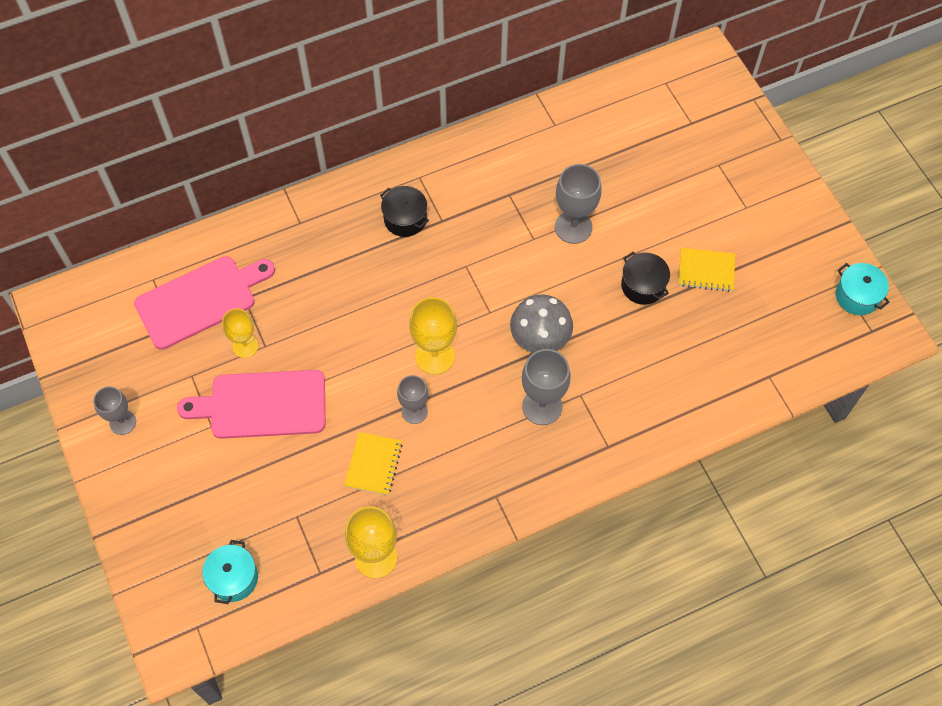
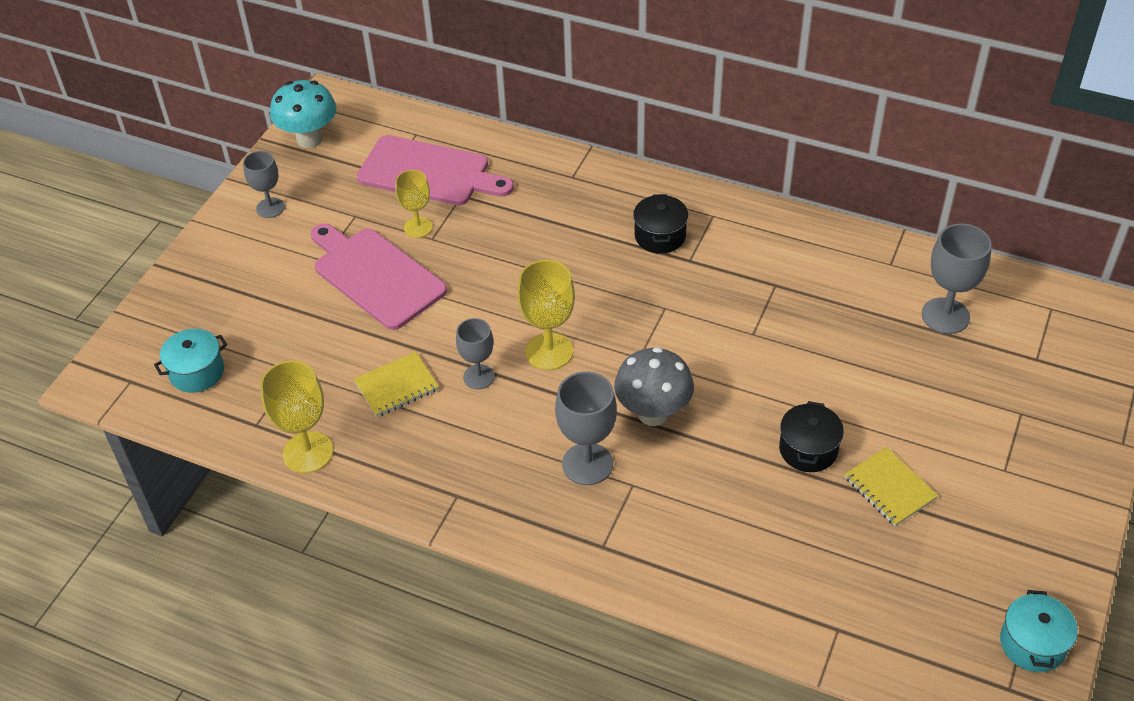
camera: 50 degrees right, 15 degrees down
(80, 348) = (309, 139): none -> turquoise mushroom
(573, 227) = (802, 353): grey goblet -> grey goblet (945, 316)

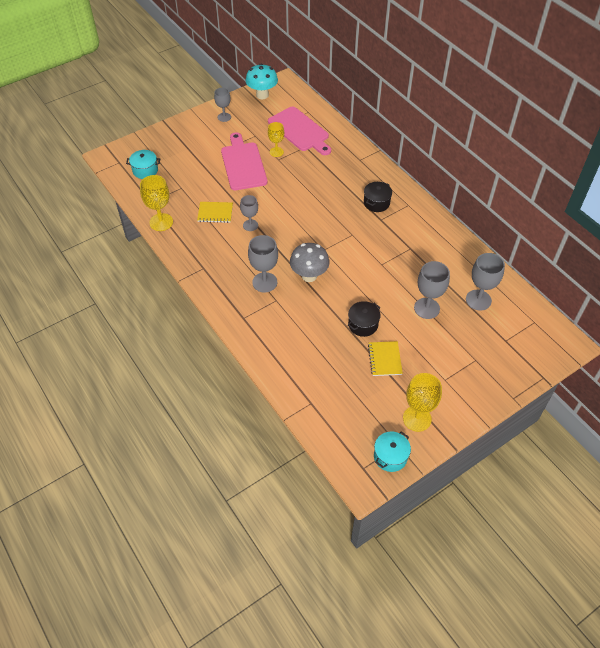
camera: 30 degrees right, 5 degrees up
(549, 351) = (287, 229): yellow goblet -> yellow goblet (417, 418)
(882, 369) = (426, 308): none -> grey goblet

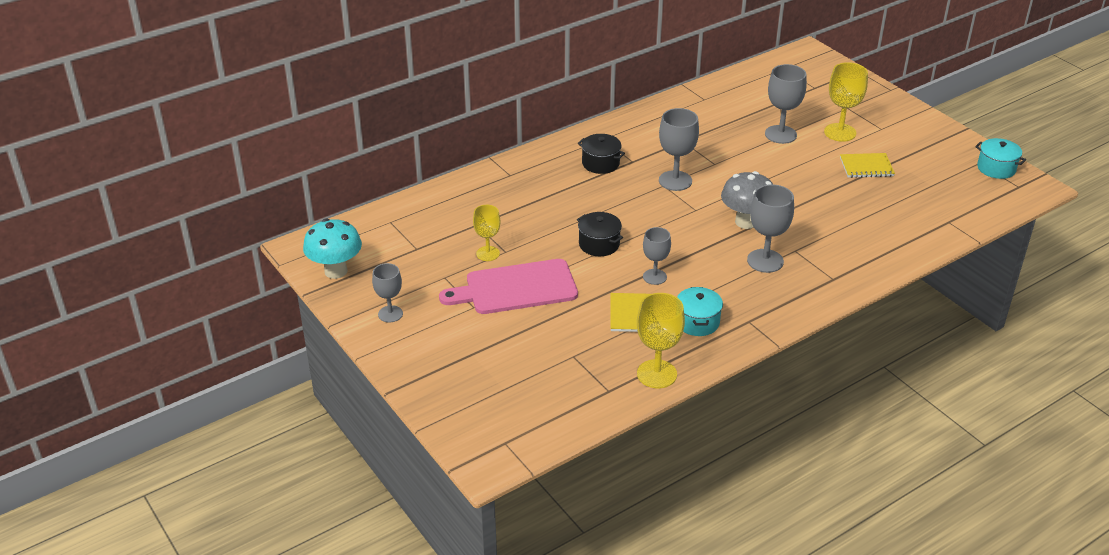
camera: 90 degrees left, 15 degrees down
(145, 170) = (529, 404): turquoise pot -> turquoise pot (697, 322)
(300, 131) = (437, 230): pink cutting board -> none
(363, 324) = (818, 181): black pot -> black pot (599, 244)
(417, 418) = (940, 149): yellow goblet -> yellow goblet (840, 132)
(478, 300) = (759, 99): grey goblet -> grey goblet (675, 181)

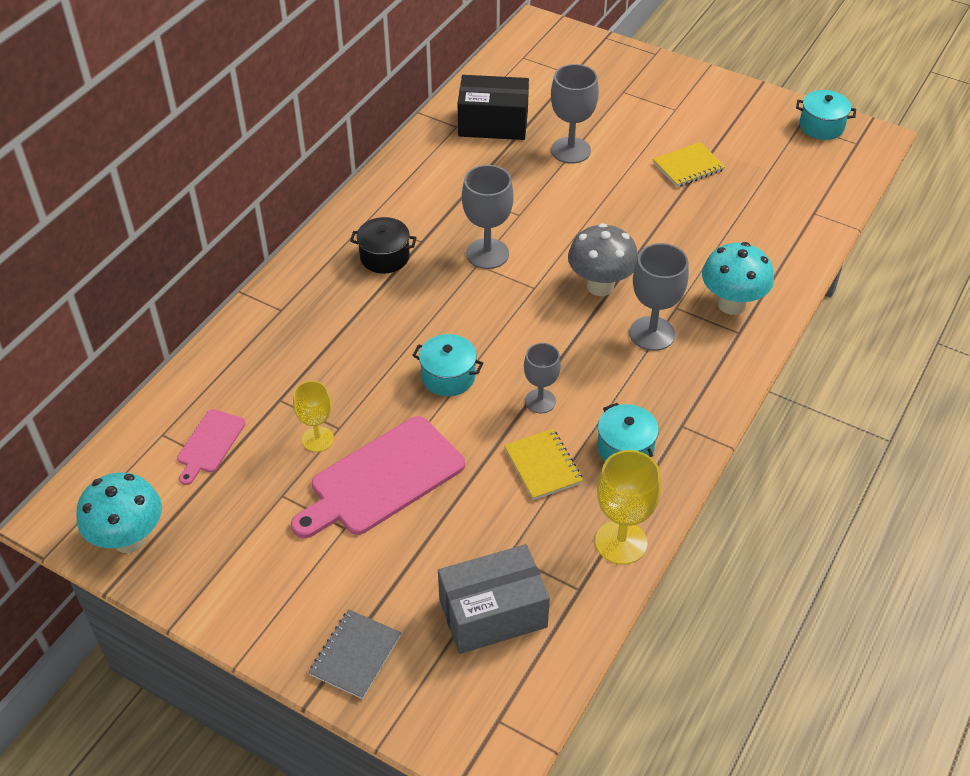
camera: 25 degrees left, 10 degrees up
(390, 314) = (241, 580): grey goblet -> none
(417, 236) = (210, 444): none -> pink cutting board
(436, 377) = (355, 655): none -> grey notebook
(540, 384) = (493, 613): none -> grey box
(599, 244) = (448, 377): black pot -> turquoise pot
(732, 104) = (493, 124): none -> black box
(839, 260) = (731, 304): none -> turquoise mushroom
(840, 132) = (634, 128): yellow goblet -> none

